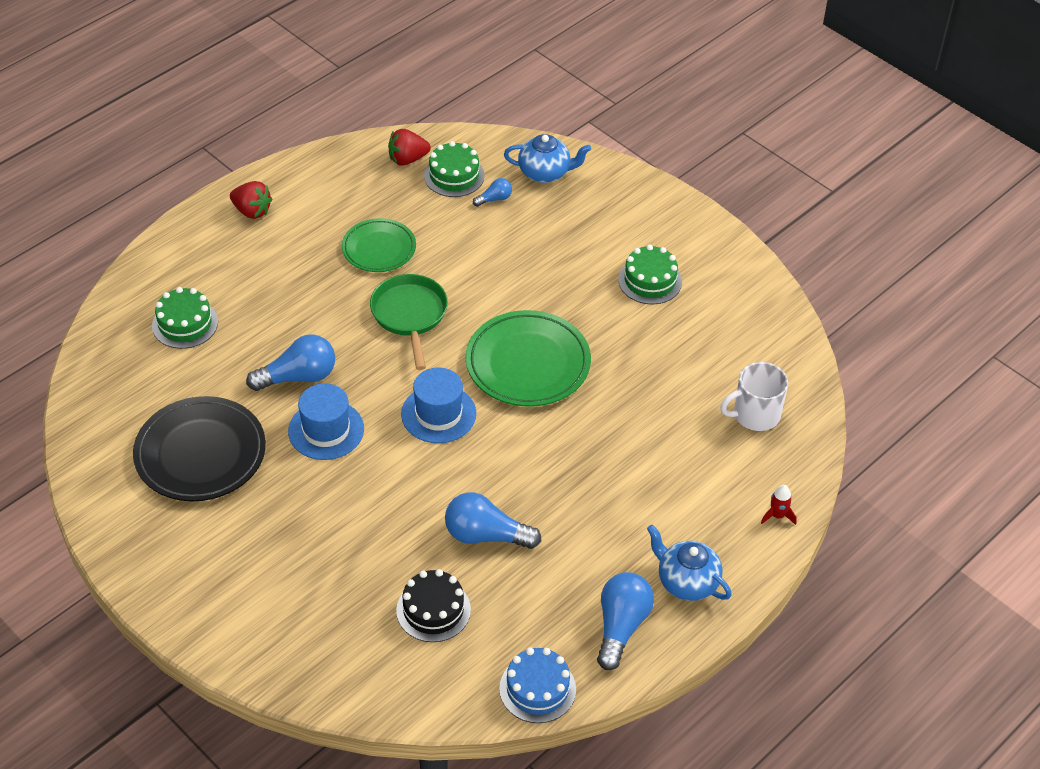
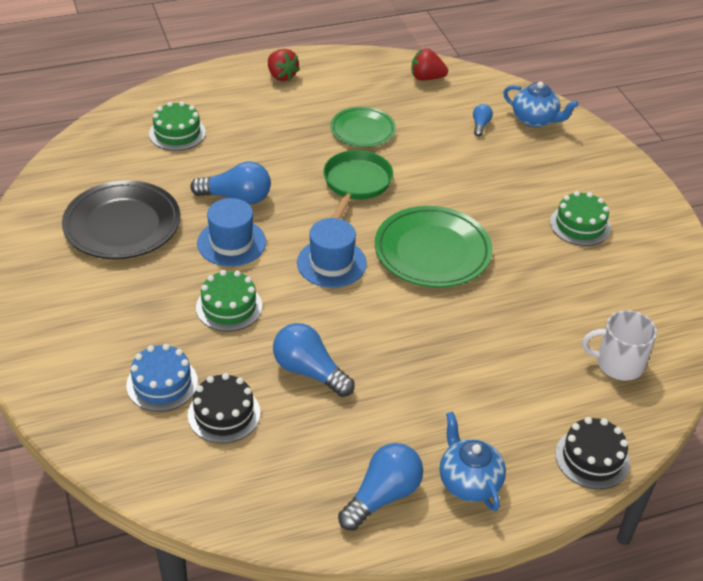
camera: 25 degrees right, 5 degrees down
(454, 176) = (457, 99): green cake -> green cake (229, 307)
(494, 199) = (480, 125): blue light bulb -> blue light bulb turned 75 degrees counterclockwise
(537, 689) = (271, 519): blue cake -> blue cake (162, 383)
(777, 515) = (592, 458): red rocket -> black cake

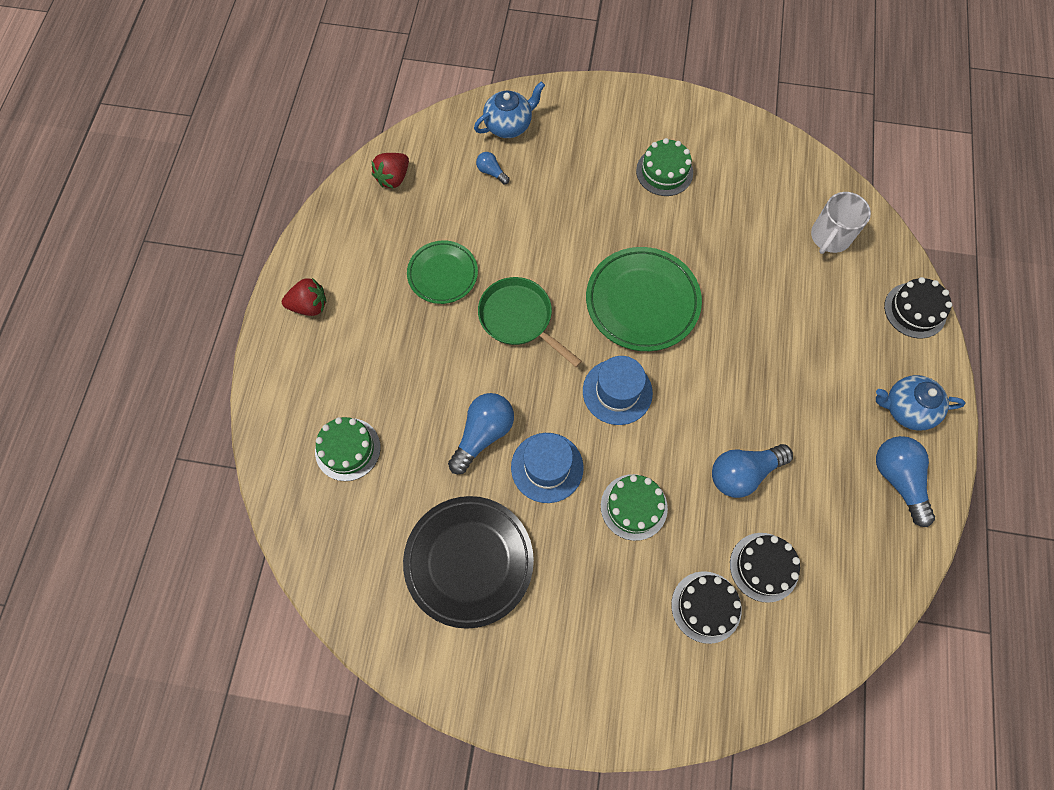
camera: 60 degrees left, 25 degrees up
(162, 383) = (706, 607): blue cake -> black cake

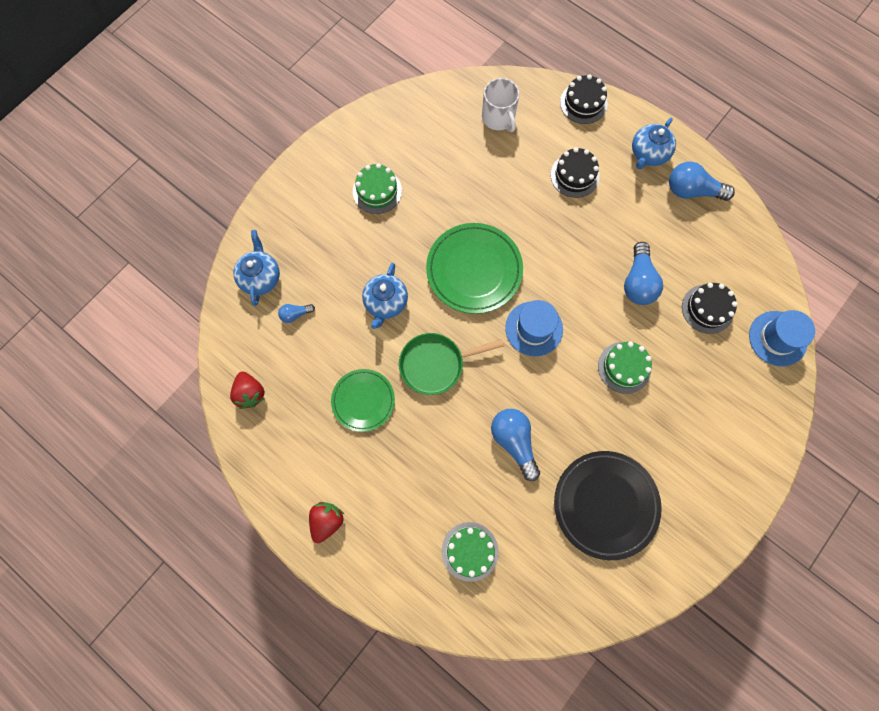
camera: 60 degrees left, 5 degrees up
(547, 467) = (564, 410): blue hat -> blue hat (777, 338)
(553, 241) = (386, 303): none -> blue teapot
(706, 607) = (715, 361): black cake -> black cake (574, 175)

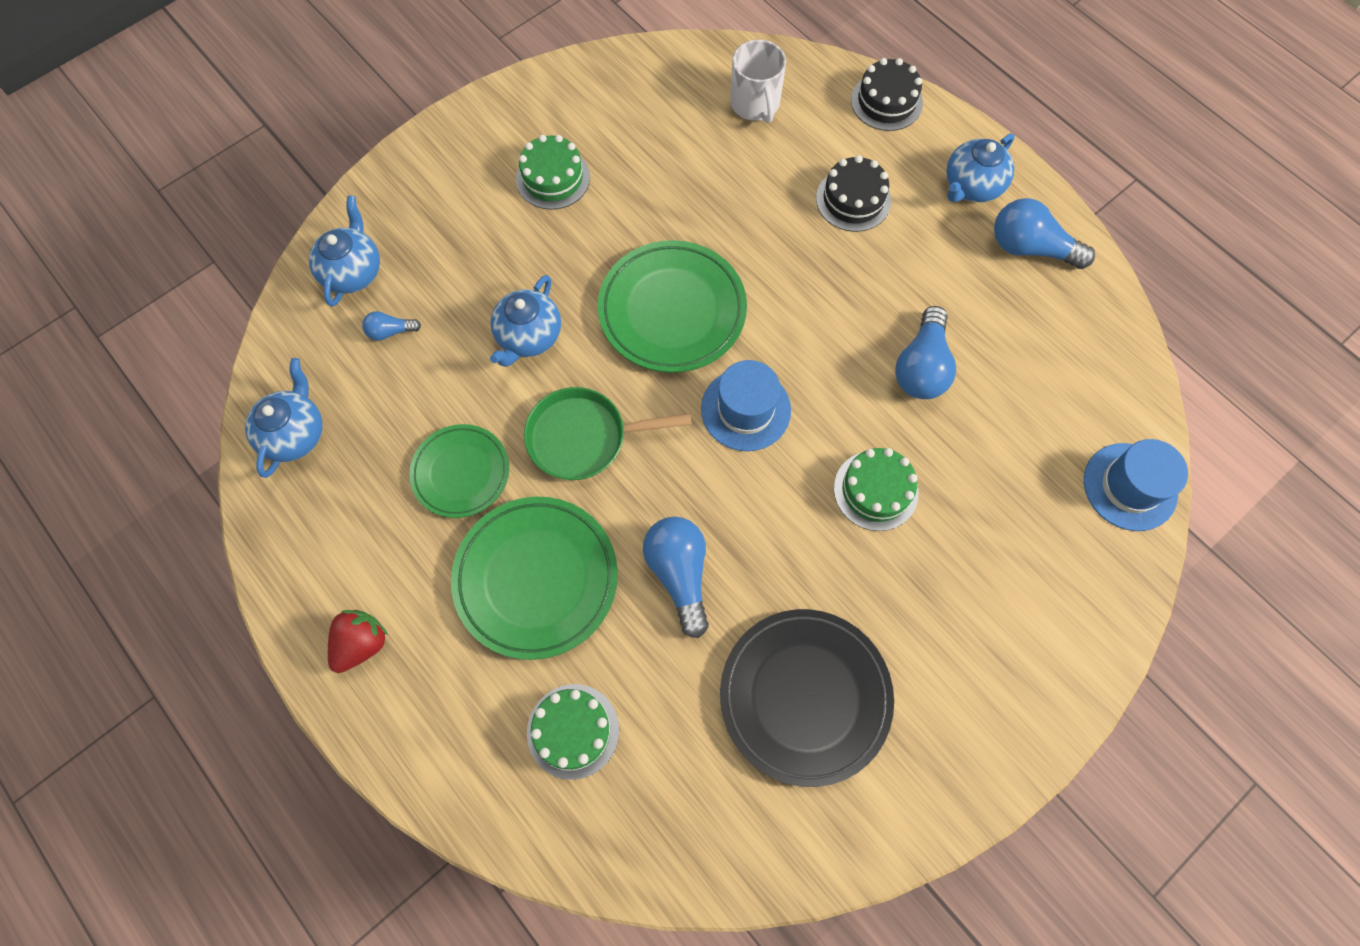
camera: 10 degrees right, 5 degrees down
(250, 393) = (295, 433): red strawberry -> blue teapot
(426, 460) = (536, 578): none -> green plate
(707, 309) = (1024, 424): black cake -> none

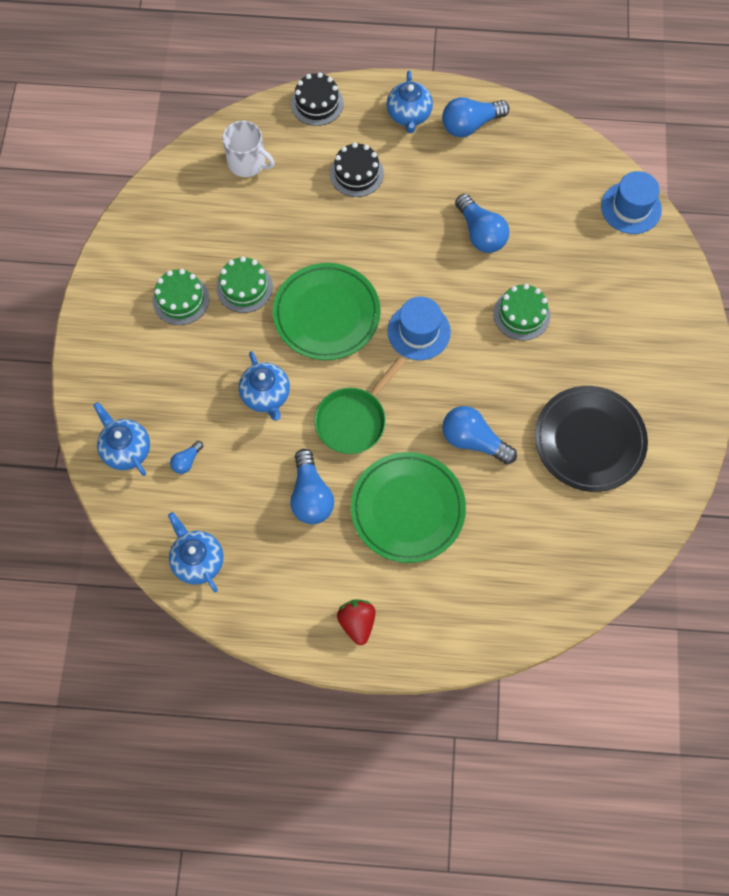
camera: 45 degrees left, 0 degrees up
(461, 473) = (311, 495): green plate -> blue light bulb
(573, 731) = (503, 559): green cake -> green cake (244, 287)

